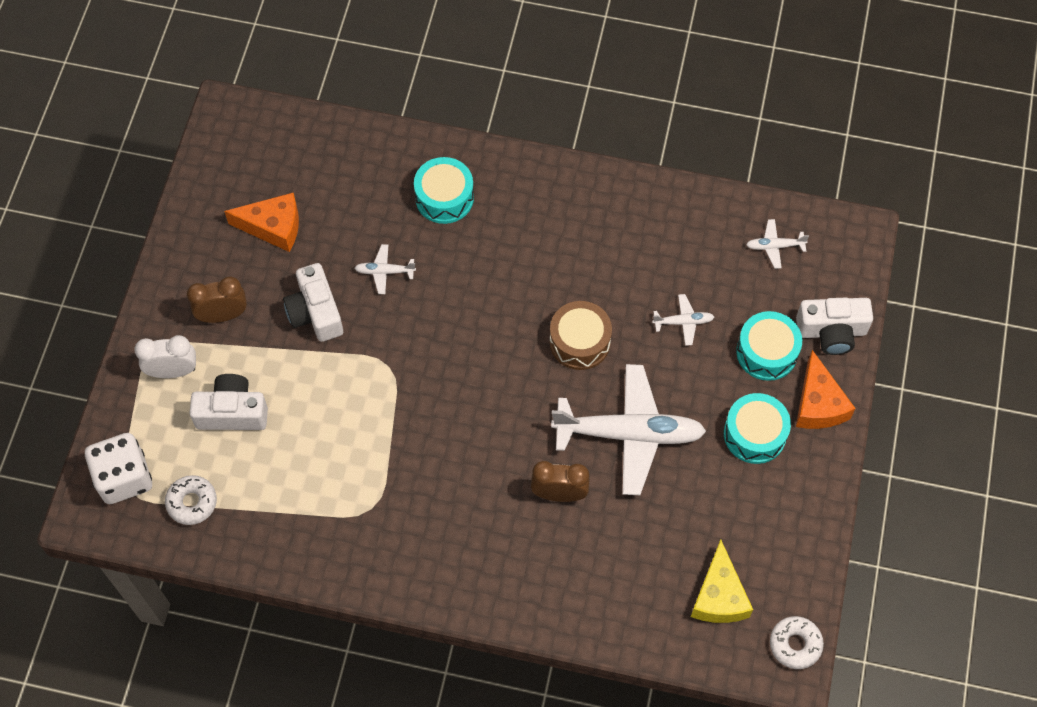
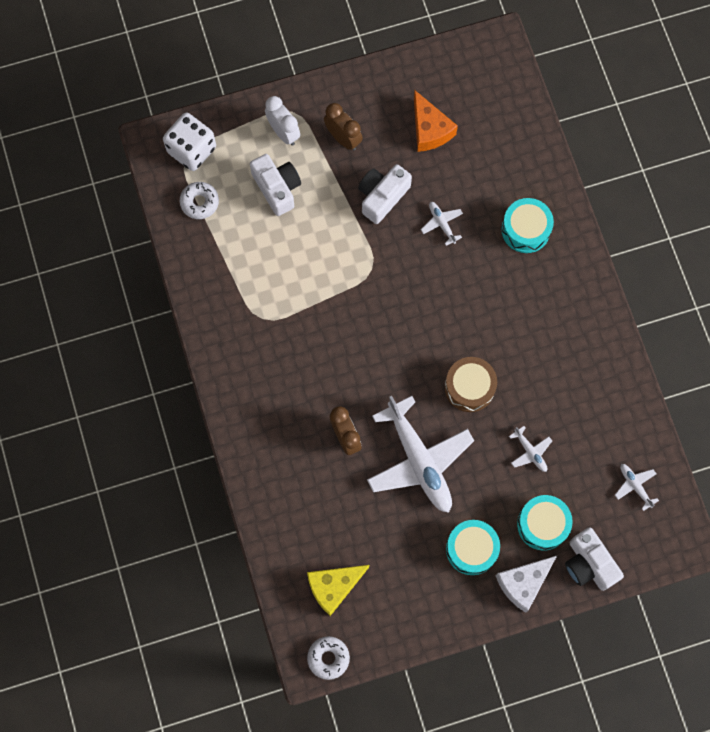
camera: 60 degrees right, 10 degrees up
(818, 404) = (523, 583): orange cheese -> white cheese

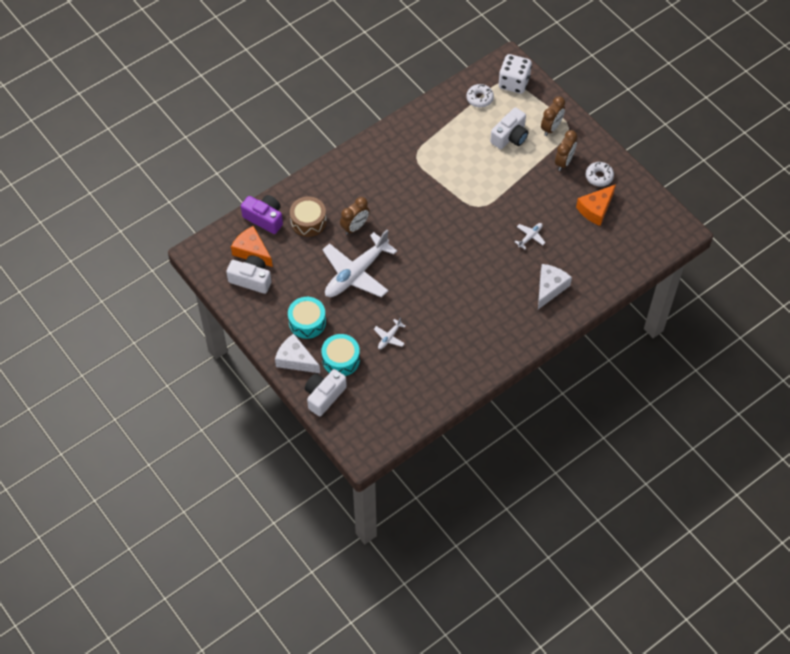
camera: 70 degrees right, 15 degrees down
(283, 132) = (551, 128): white clock -> brown clock
(286, 552) = (264, 218): none -> purple camera
(328, 658) = (204, 262): white donut -> white donut (599, 176)
(334, 587) = (252, 251): yellow cheese -> orange cheese
(382, 196) = (533, 196): white camera -> white camera (251, 279)
(469, 387) = (420, 288): brown drum -> brown drum (308, 221)
(525, 230) = (550, 288): turquoise drum -> white cheese
(635, 486) = (391, 409): white plane -> none

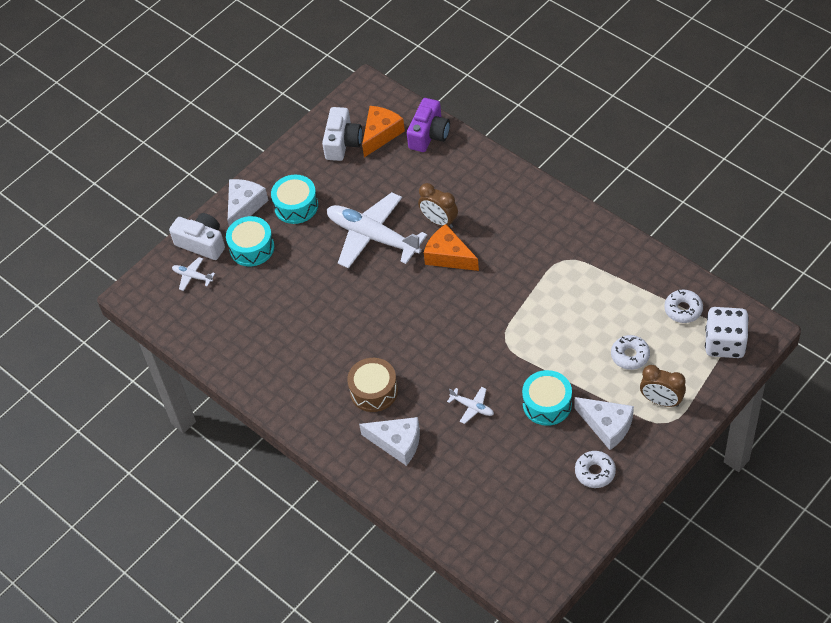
camera: 85 degrees right, 5 degrees down
(308, 221) = (435, 175): brown drum -> brown drum (374, 391)
(389, 337) = (290, 287): white plane -> white plane (192, 276)
(510, 136) = (630, 355): white camera -> white donut
(538, 192) = (547, 404): none -> turquoise drum
(564, 162) = (607, 426): brown clock -> white cheese
(595, 209) = (538, 477): orange cheese -> orange cheese (448, 256)

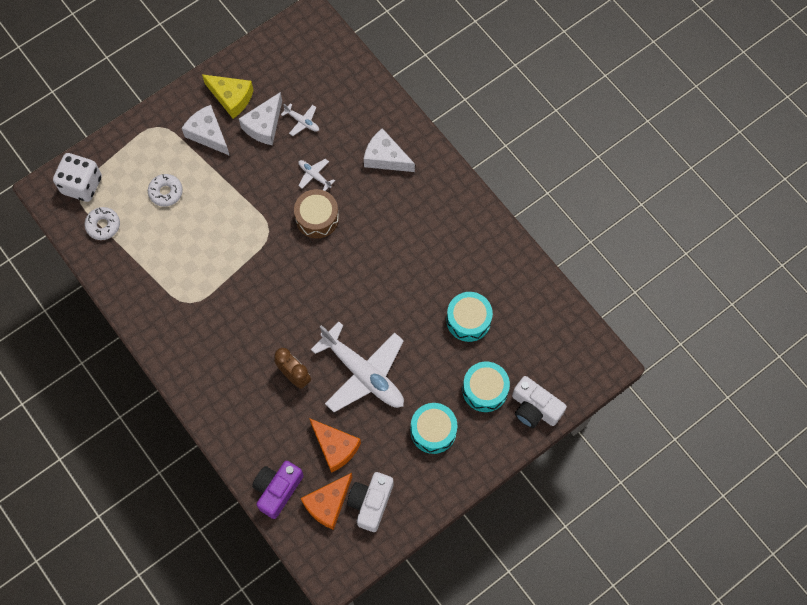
camera: 175 degrees left, 15 degrees up
(192, 276) = (547, 370): white plane -> white plane (302, 121)
(244, 207) = (486, 443): white cheese -> white cheese (264, 125)
(374, 391) = (395, 209): brown drum -> brown drum (317, 218)
(448, 256) = (295, 333): orange cheese -> orange cheese (335, 447)
(547, 404) = (251, 164): turquoise drum -> turquoise drum (468, 320)
(595, 472) = (231, 98): white donut -> yellow cheese
(661, 401) = (156, 145): brown clock -> none

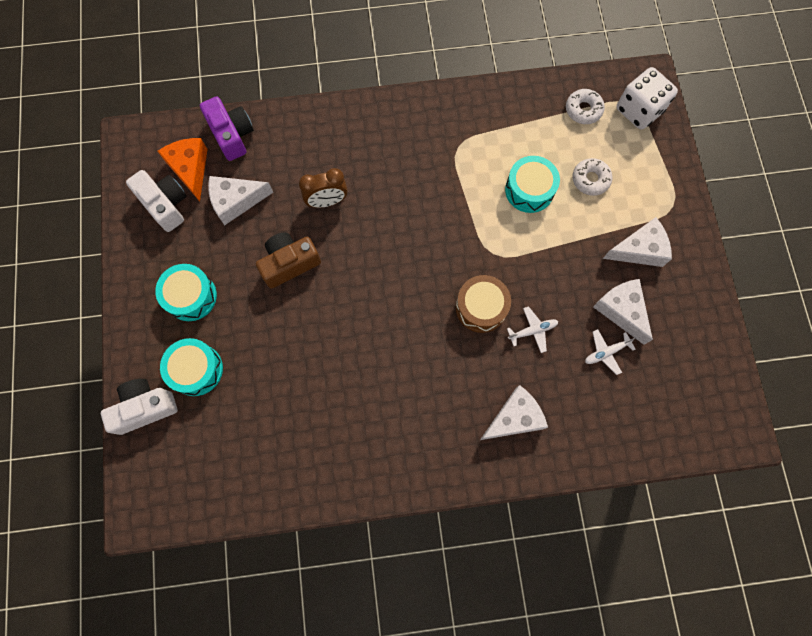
camera: 120 degrees right, 5 degrees up
(231, 98) = (673, 294): yellow cheese -> none
(335, 447) = (236, 201): orange cheese -> white cheese
(363, 373) = (289, 263): white plane -> brown camera
(468, 320) = (277, 397): turquoise drum -> turquoise drum (529, 190)

